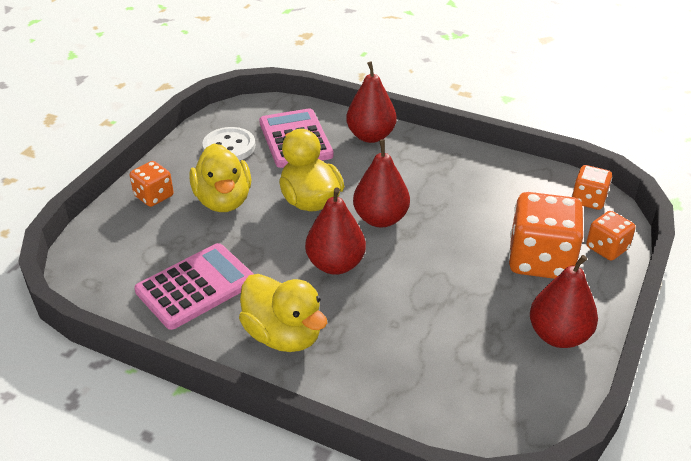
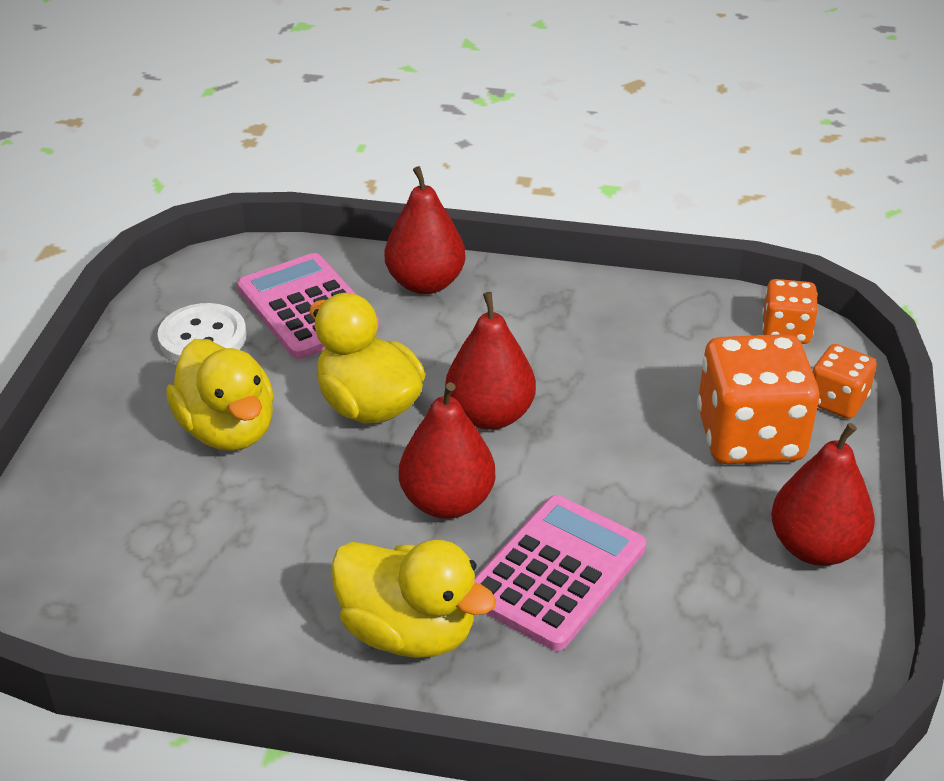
camera: 15 degrees left, 0 degrees up
(154, 196) = (108, 443): orange dice -> none
(196, 286) = (237, 581): pink calculator -> pink calculator (556, 572)

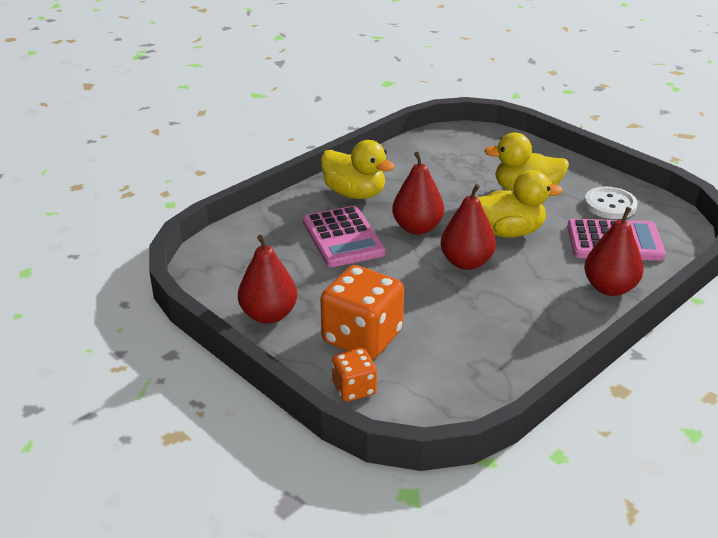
camera: 125 degrees right, 5 degrees down
(408, 631) = (354, 193): yellow duck -> yellow duck turned 120 degrees counterclockwise
(786, 331) = (436, 408): orange dice -> none

